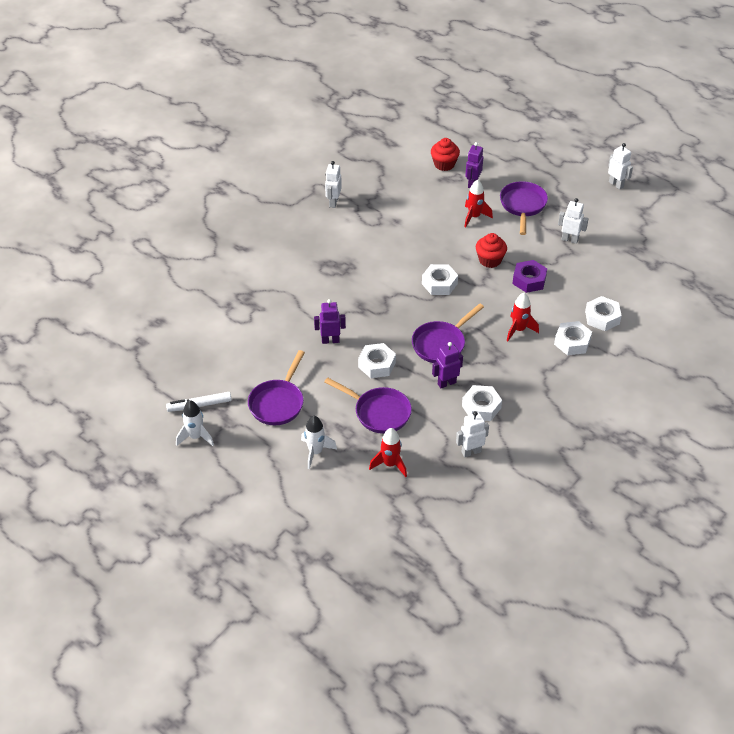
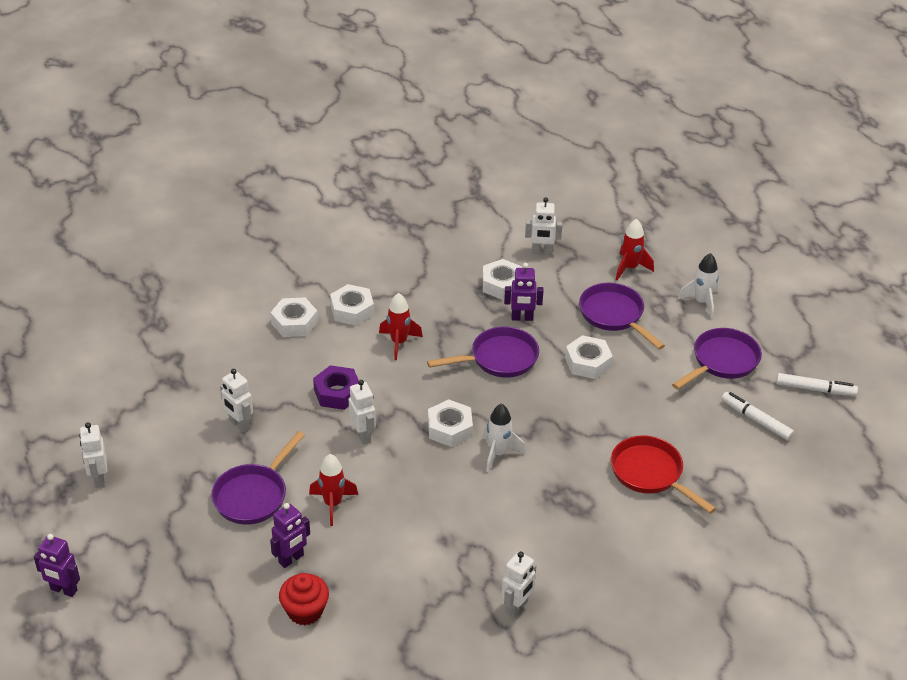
camera: 155 degrees left, 5 degrees down
(195, 437) = (829, 358): white rocket -> white rocket (498, 453)
(236, 364) = (756, 420): none -> white marker
(293, 301) = (650, 474): none -> red pan
(330, 340) = (628, 408): purple robot -> purple robot (63, 590)
(490, 260) = (363, 435): red cupcake -> white robot

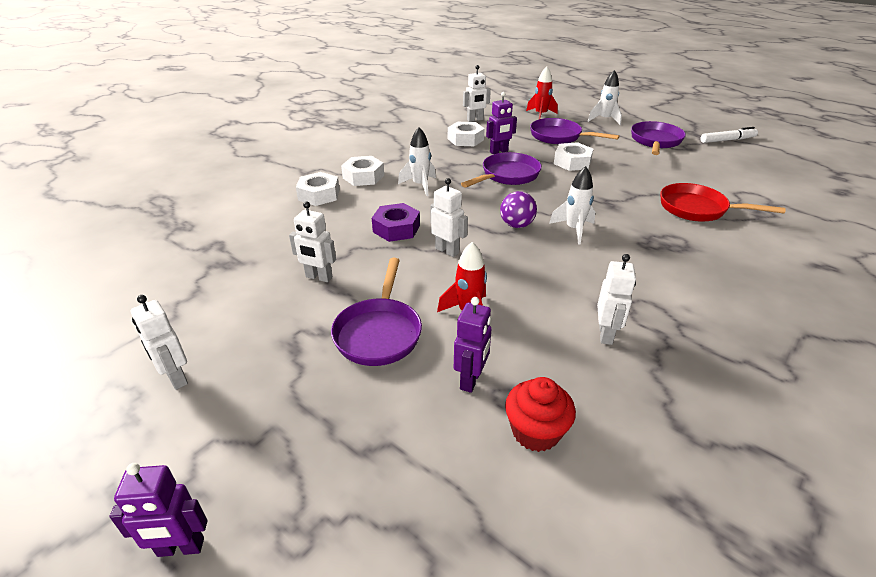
camera: 25 degrees left, 5 degrees down
(399, 343) = (420, 185): red rocket -> white rocket
(450, 428) = (516, 225): white nut -> purple ball
(517, 607) = (731, 339): white robot -> white robot (606, 334)
(756, 420) = (718, 162): white marker -> none

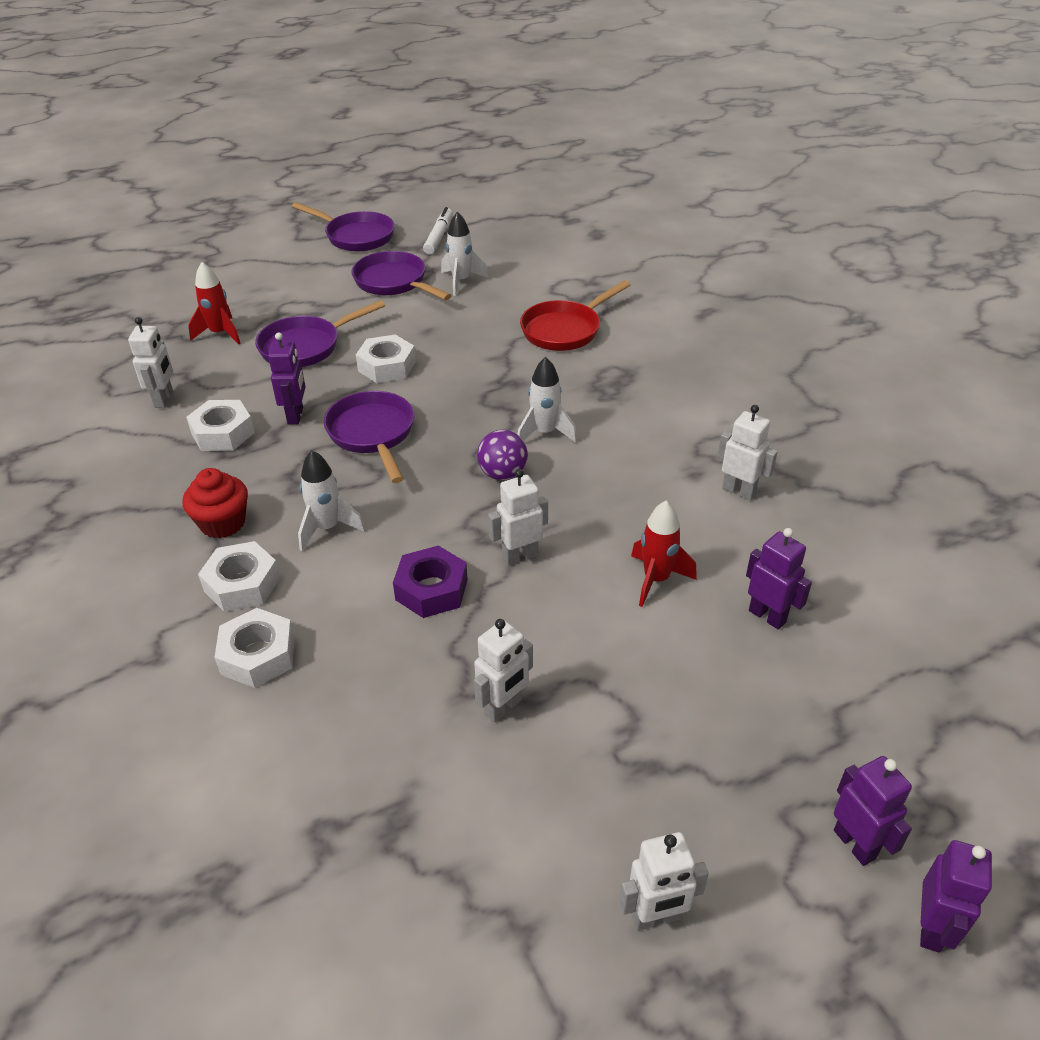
camera: 65 degrees left, 5 degrees up
(255, 479) = (855, 844): none -> purple robot
(379, 332) = (656, 671): purple pan -> purple pan (356, 236)
(535, 432) = (851, 594): red cupcake -> red cupcake (223, 523)
(604, 120) = (295, 290): white rocket -> white rocket (461, 281)

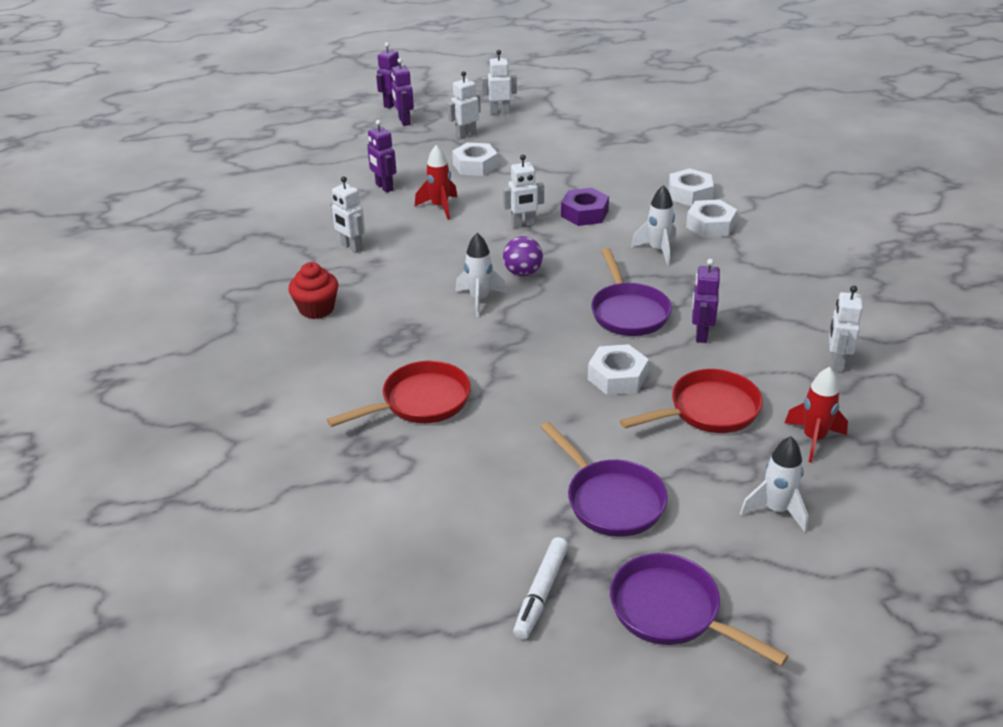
camera: 170 degrees left, 5 degrees down
(223, 433) = (764, 325): white nut -> white nut (475, 165)
(223, 523) = (737, 259): red cupcake -> red cupcake (316, 309)
(305, 346) = (708, 410): purple pan -> red pan
(461, 281) = (522, 491): white rocket -> white rocket (776, 510)
(503, 707) = (549, 166): white robot -> white robot (466, 135)

